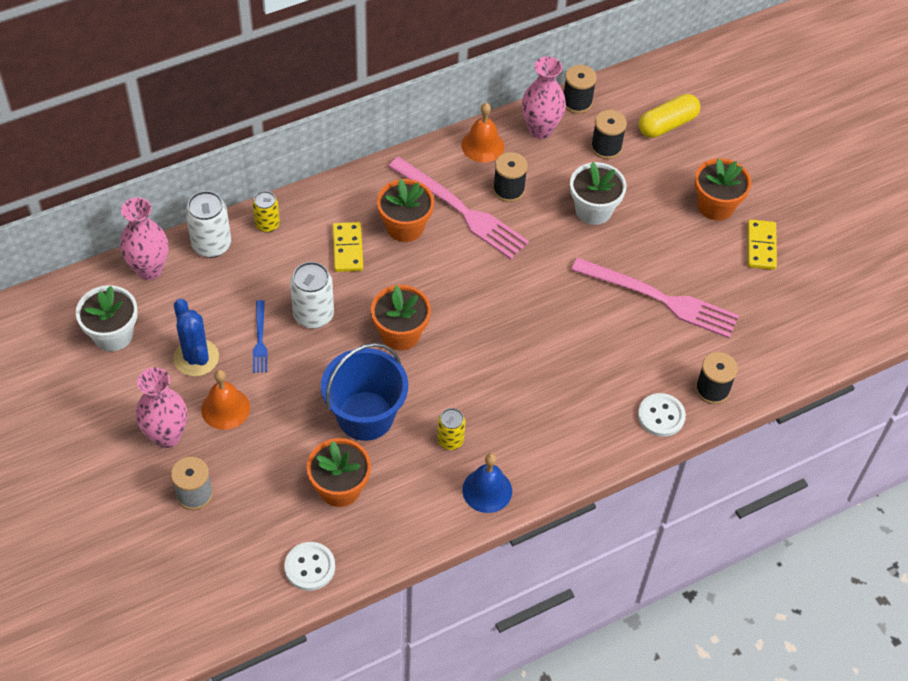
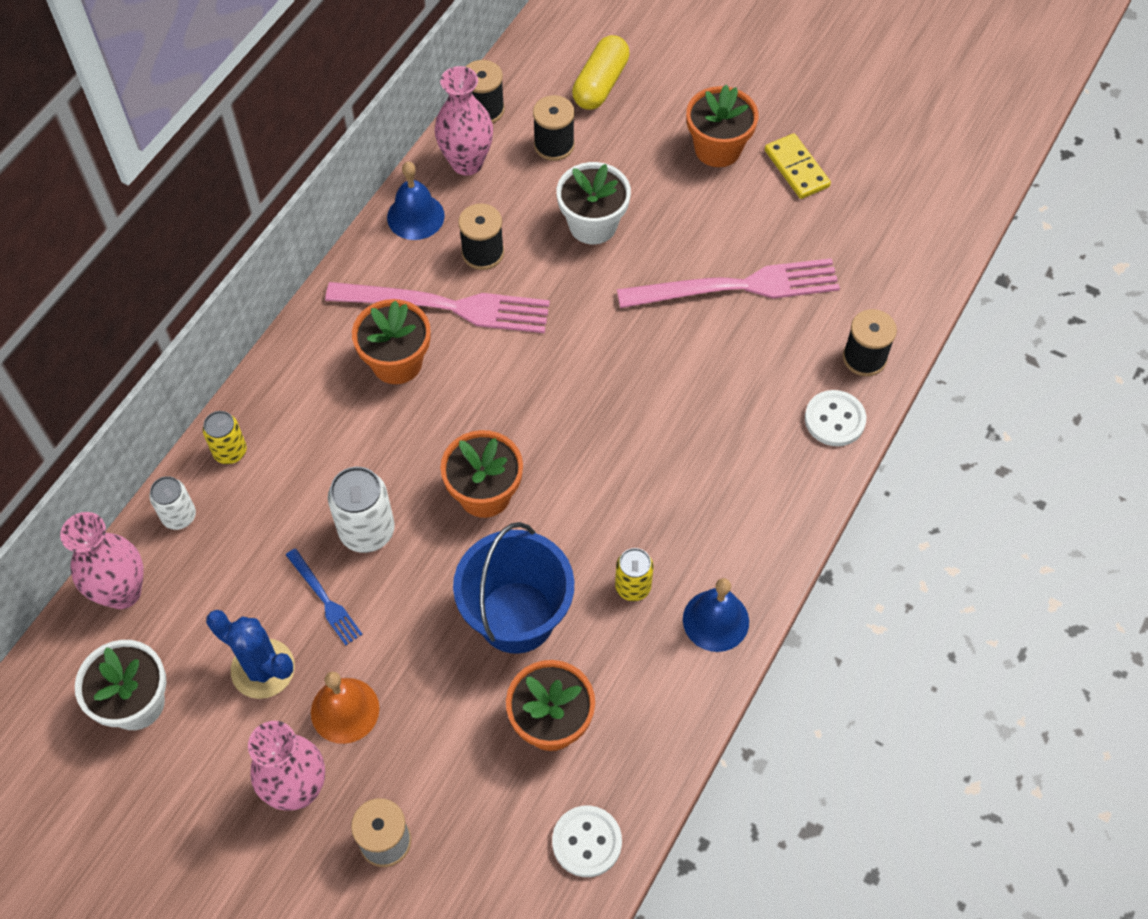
camera: 30 degrees left, 5 degrees up
(211, 245) = (179, 516): white can -> white can, size x0.63
(347, 249) = (348, 427): yellow domino -> none
(482, 145) = (415, 216): orange bell -> blue bell

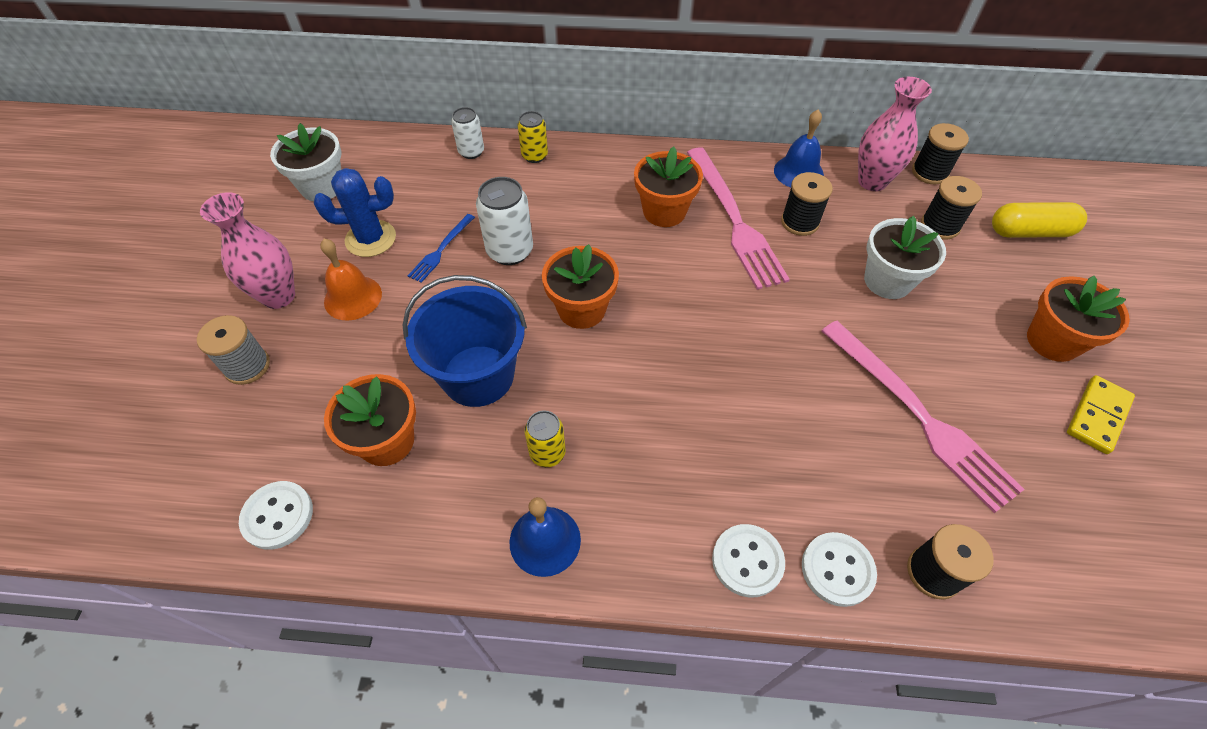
camera: 65 degrees right, 5 degrees down
(122, 592) = (402, 149): pink vase -> none
(263, 669) = (370, 239): blue cactus -> blue cactus turned 75 degrees clockwise
(800, 477) = (747, 561): none -> white button

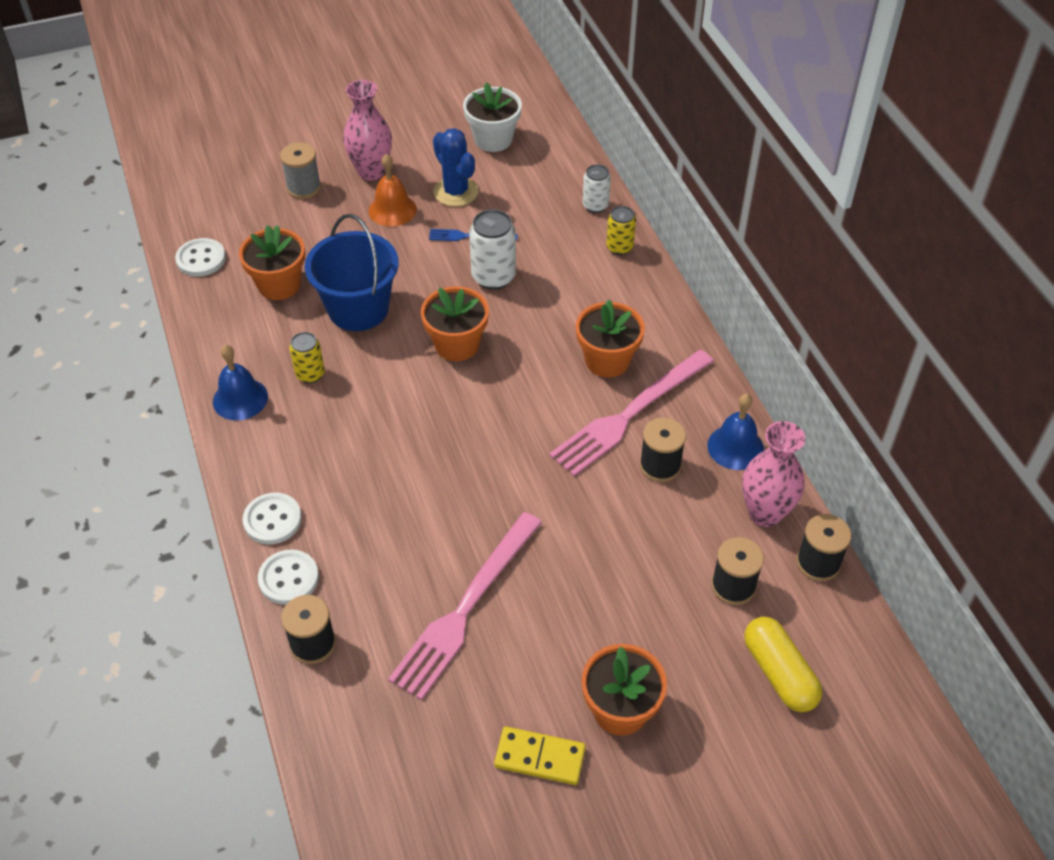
camera: 65 degrees right, 5 degrees down
(887, 281) = (621, 554): white flower pot -> none

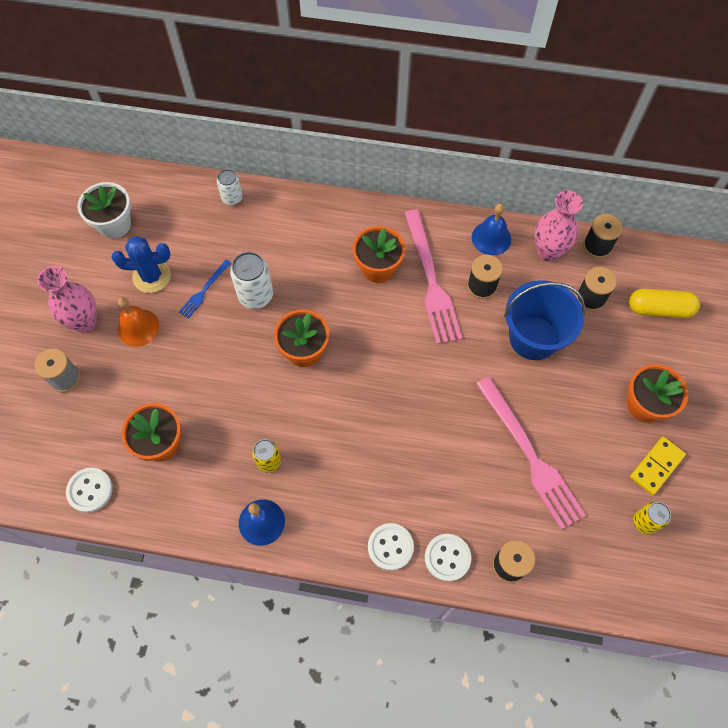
camera: 60 degrees left, 15 degrees up
(358, 309) = (225, 399): blue bucket -> blue bucket (533, 338)
(619, 247) = (282, 206): yellow can -> yellow can (644, 522)

